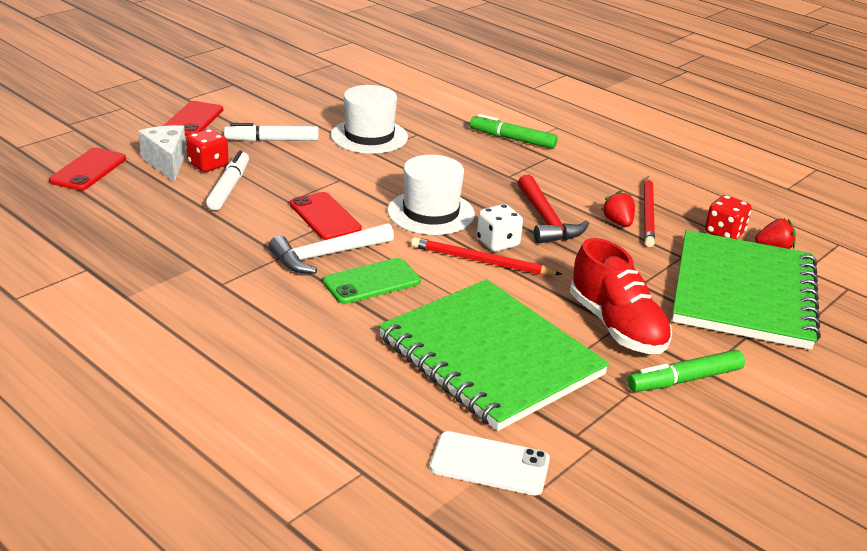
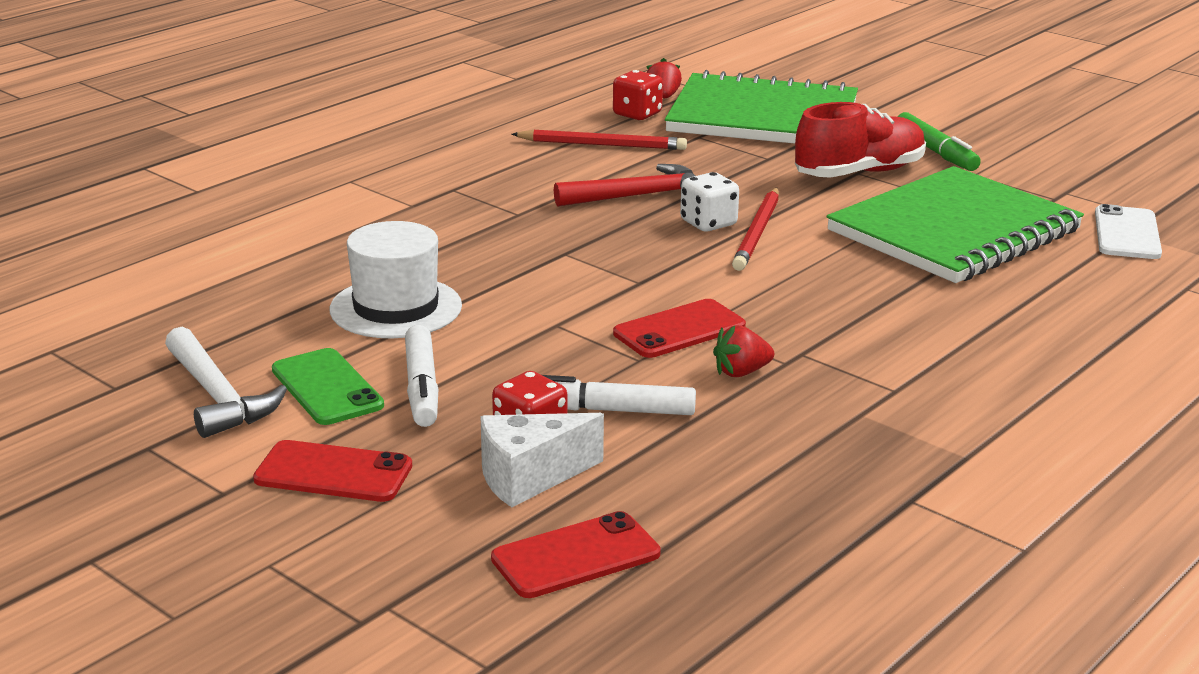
camera: 90 degrees left, 5 degrees down
(88, 170) = (576, 556): red phone -> red phone turned 45 degrees counterclockwise
(326, 255) = (787, 324): white hammer -> white hammer (218, 397)
(371, 282) = (838, 293): green phone -> green phone (327, 388)
(431, 212) = (642, 261): white hat -> none
(512, 139) = (396, 209): green marker -> none
(618, 222) = (630, 160): red strawberry -> red strawberry (741, 372)

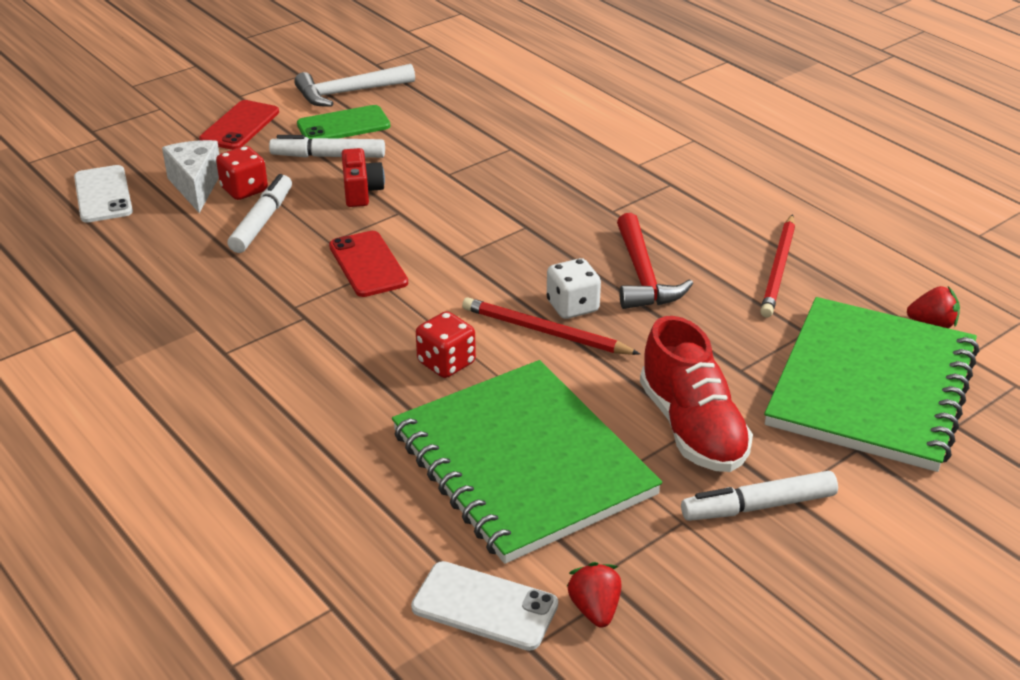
camera: 100 degrees right, 10 degrees up
(396, 308) = (449, 151): white hat -> none
(513, 353) = (361, 191): none -> red camera
(576, 556) = (103, 194): red phone -> white phone
(637, 114) = (872, 300): red dice -> red dice (446, 363)
(741, 372) = (287, 283): red strawberry -> red strawberry (595, 609)
(935, 152) = (758, 506): green marker -> white marker

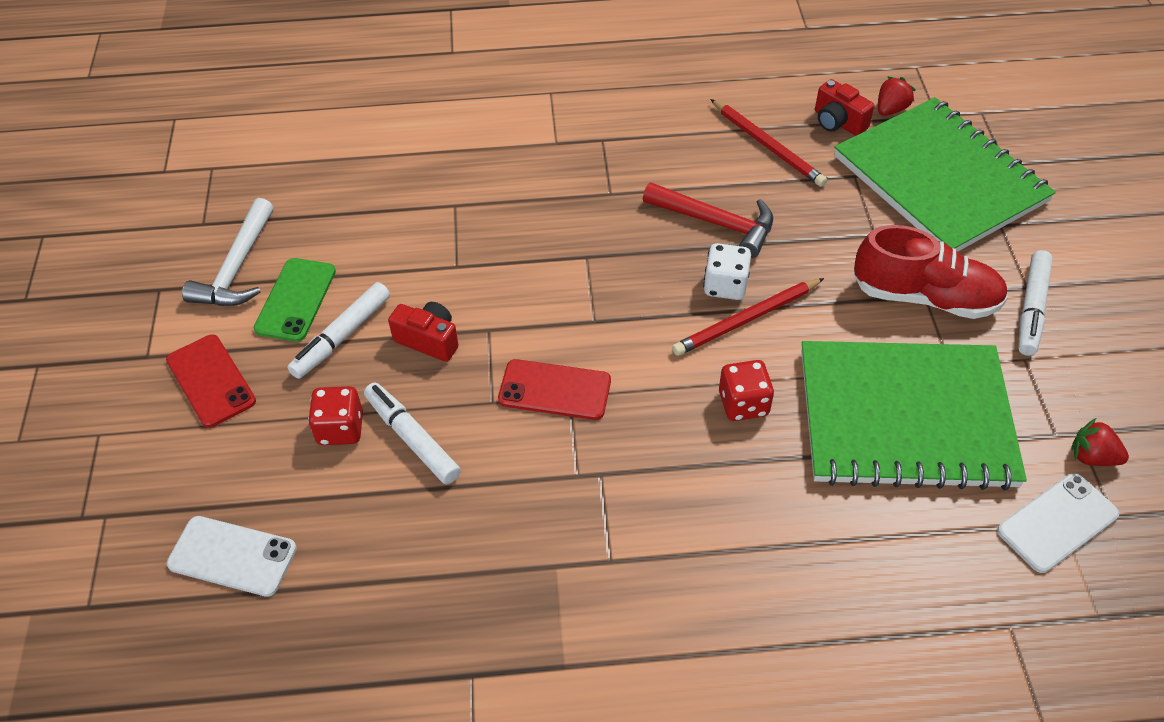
camera: 55 degrees left, 15 degrees up
(196, 186) = (295, 466): white cheese -> none
(867, 298) = (838, 122): none -> red camera

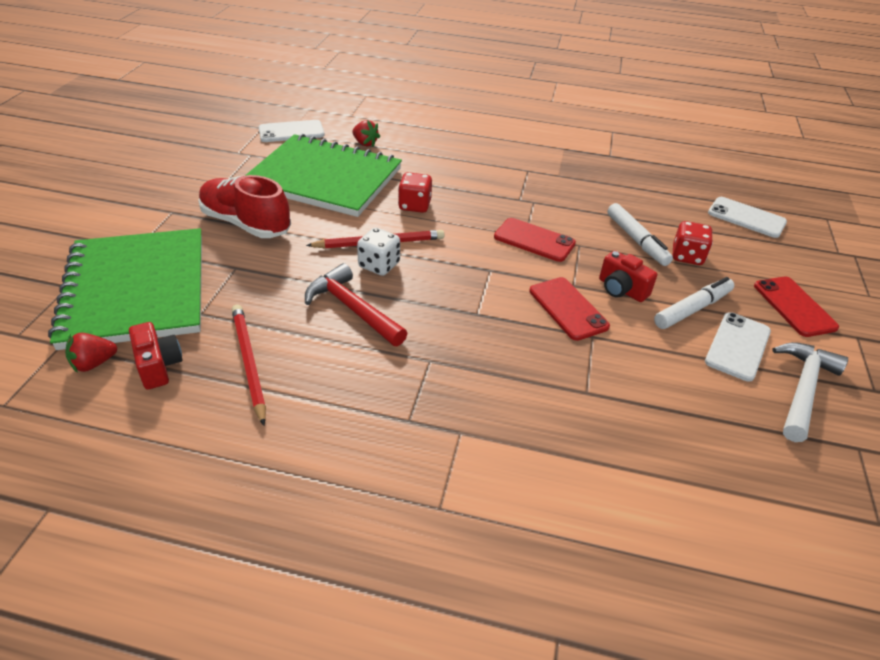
camera: 165 degrees left, 10 degrees down
(296, 300) = (737, 346): green phone -> white phone
(488, 293) = (568, 308): none -> red phone
(1031, 309) = (186, 201): white marker -> none
(1092, 457) = (244, 144): red strawberry -> red strawberry (365, 143)

